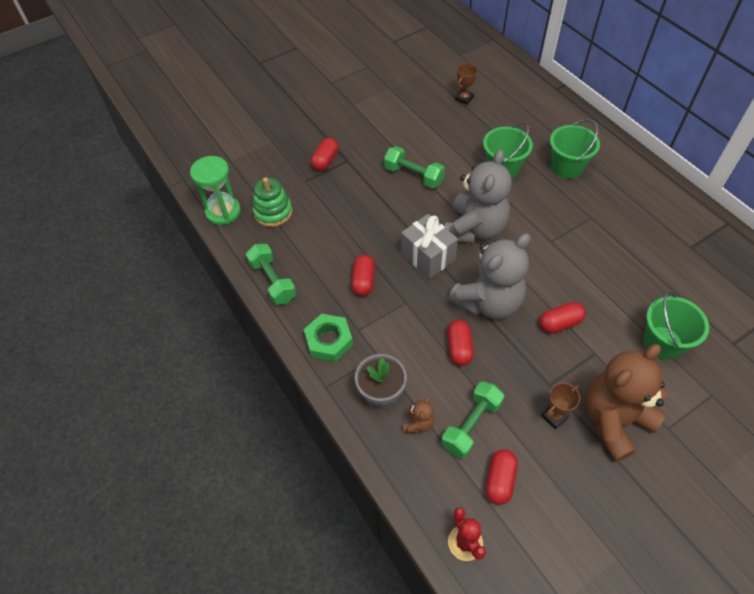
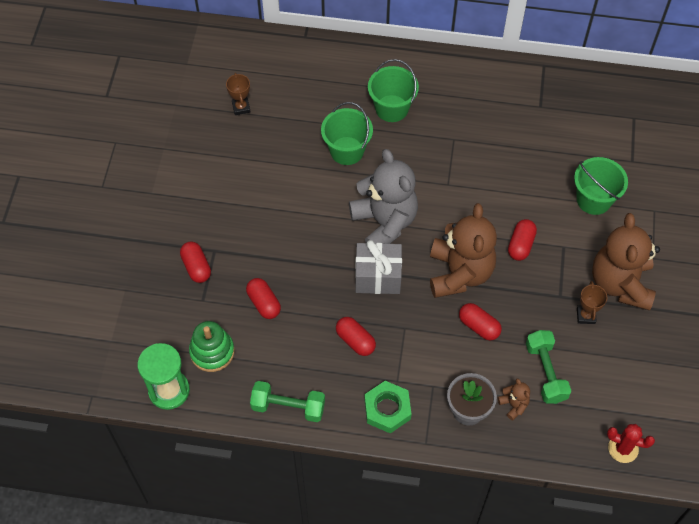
camera: 50 degrees left, 5 degrees up
(413, 176) = (285, 217): green dumbbell -> none
(488, 302) = (459, 273): grey teddy bear -> brown teddy bear
(499, 480) = (600, 390): red capsule -> red capsule (264, 303)

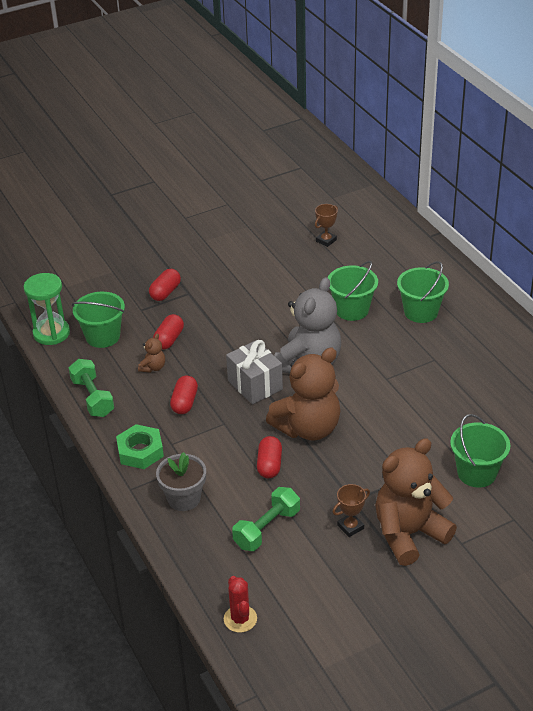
camera: 55 degrees right, 20 degrees down
(212, 352) = (103, 336): green stacking toy -> green bucket
(513, 405) = (215, 524): brown teddy bear -> brown teddy bear (153, 367)
(520, 245) = (376, 450): red capsule -> none

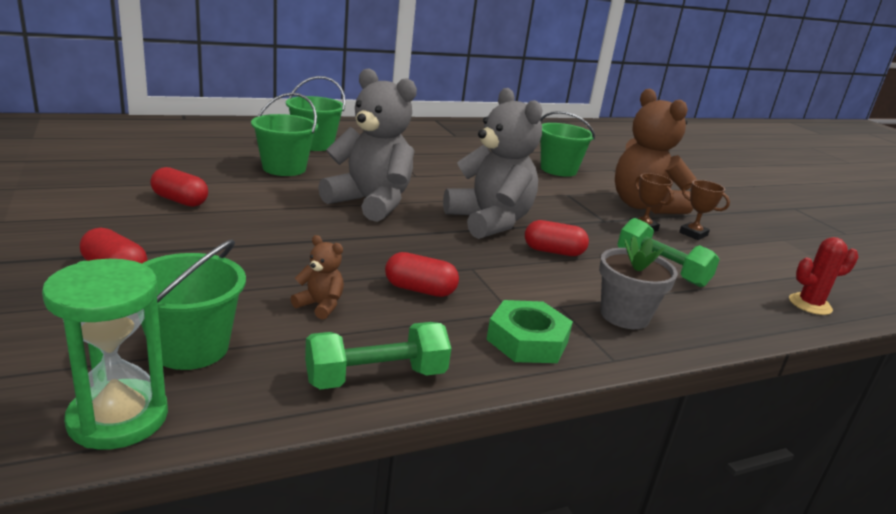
camera: 90 degrees left, 15 degrees down
(169, 339) = (254, 283): red capsule -> red capsule (180, 201)
(255, 385) = (399, 238): grey gift -> none
(308, 428) = (489, 222): brown teddy bear -> grey teddy bear
(326, 240) = (126, 155): brown trophy -> brown trophy (693, 234)

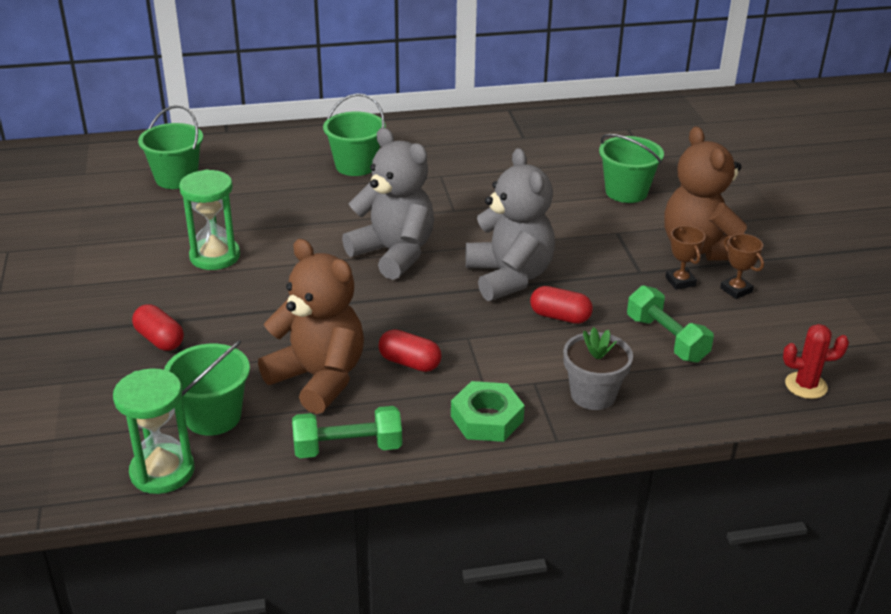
camera: 15 degrees right, 10 degrees up
(180, 201) = (215, 256): red capsule -> green hourglass
(284, 168) = (317, 206): green bucket -> green bucket (176, 178)
(320, 305) = (319, 378): brown teddy bear -> brown teddy bear, size x2.44

